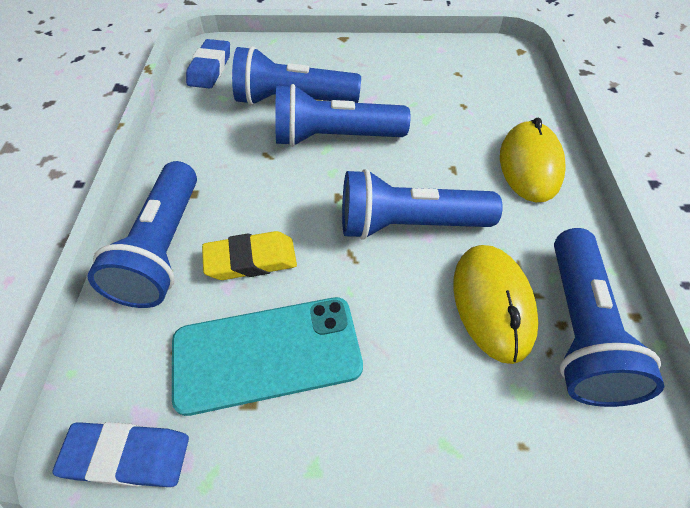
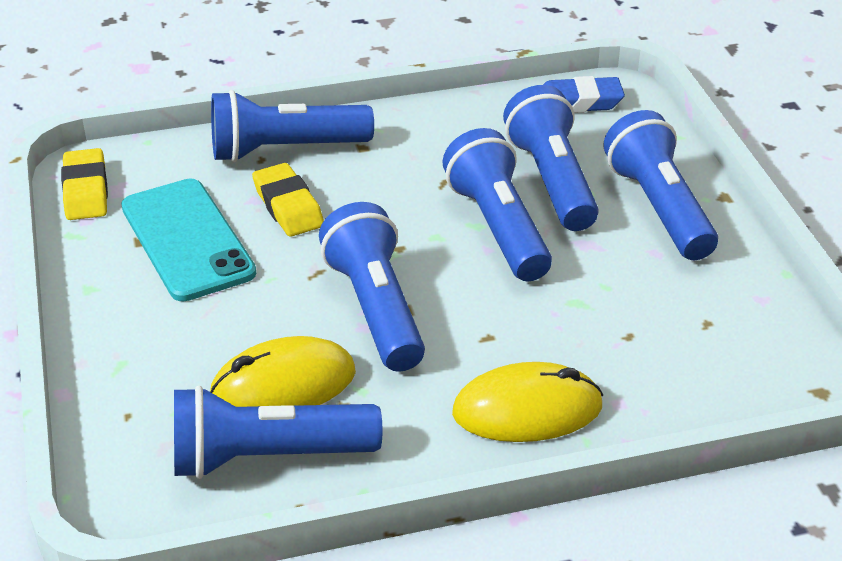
camera: 75 degrees right, 15 degrees down
(128, 456) = (86, 191): blue eraser -> yellow eraser
(344, 64) = (658, 208): none -> blue flashlight

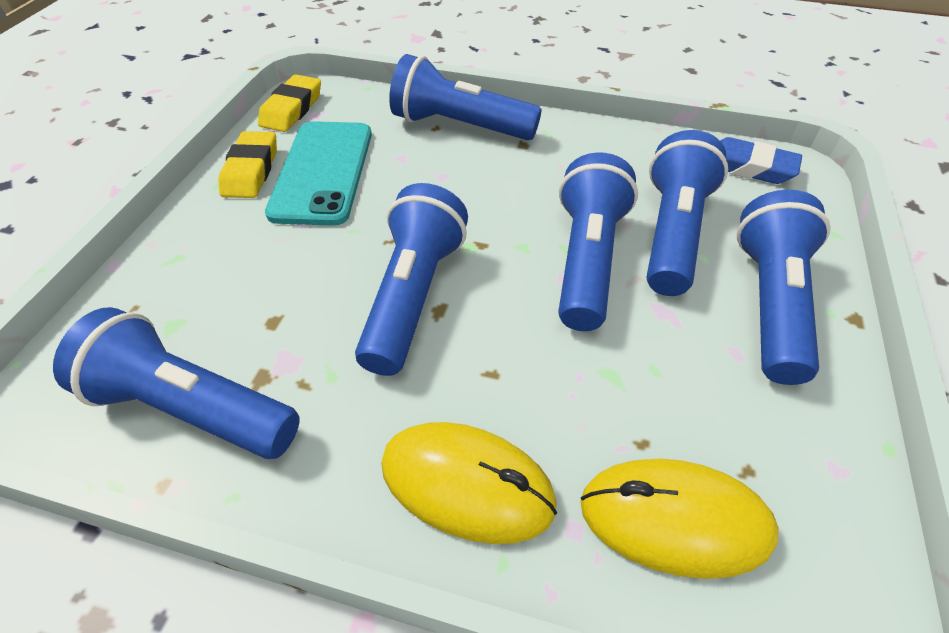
camera: 30 degrees right, 10 degrees up
(283, 385) = (272, 337): yellow mouse -> yellow mouse (675, 519)
(288, 206) = (422, 172): yellow eraser -> yellow eraser (251, 170)

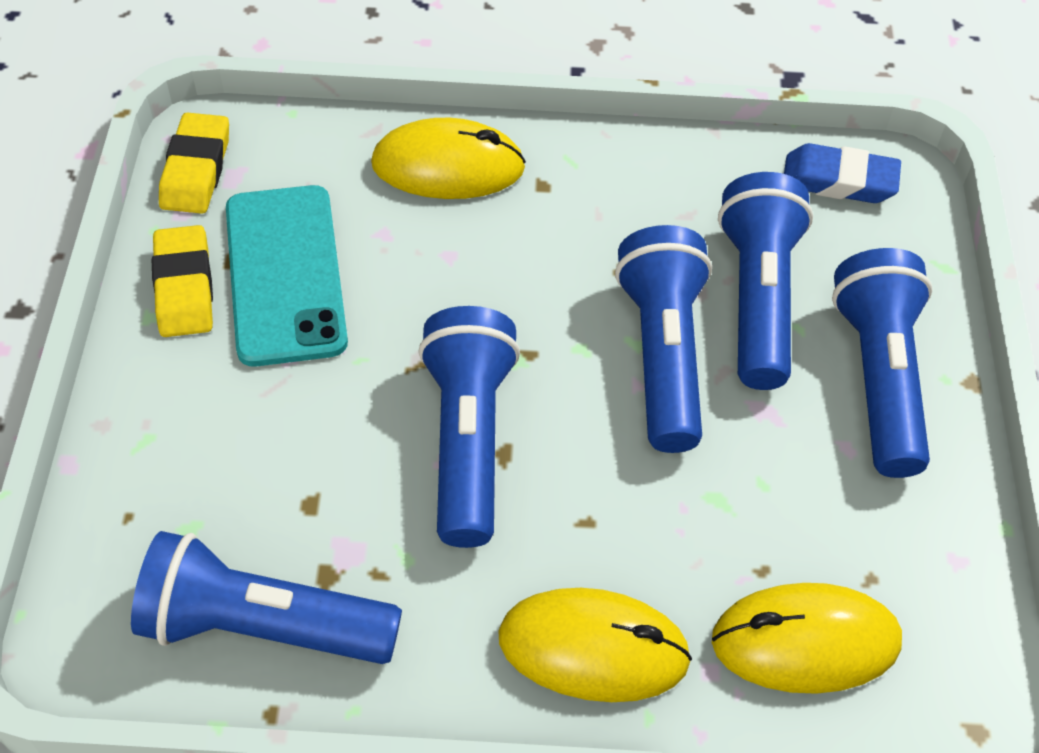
camera: 15 degrees left, 5 degrees up
(459, 126) = (448, 166): blue flashlight -> yellow mouse

